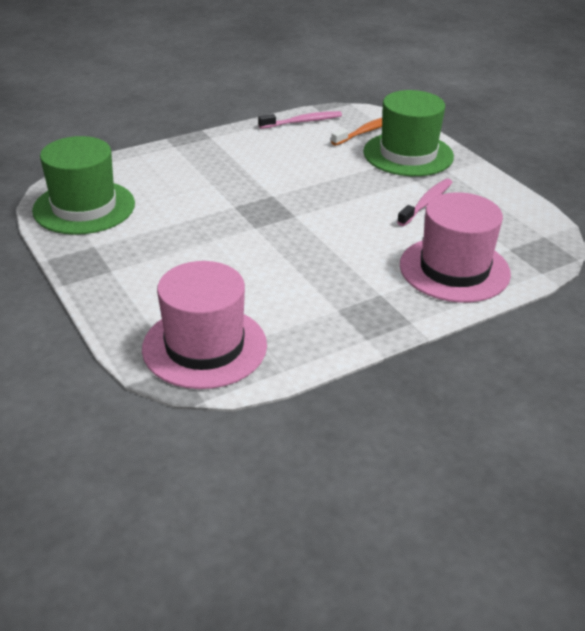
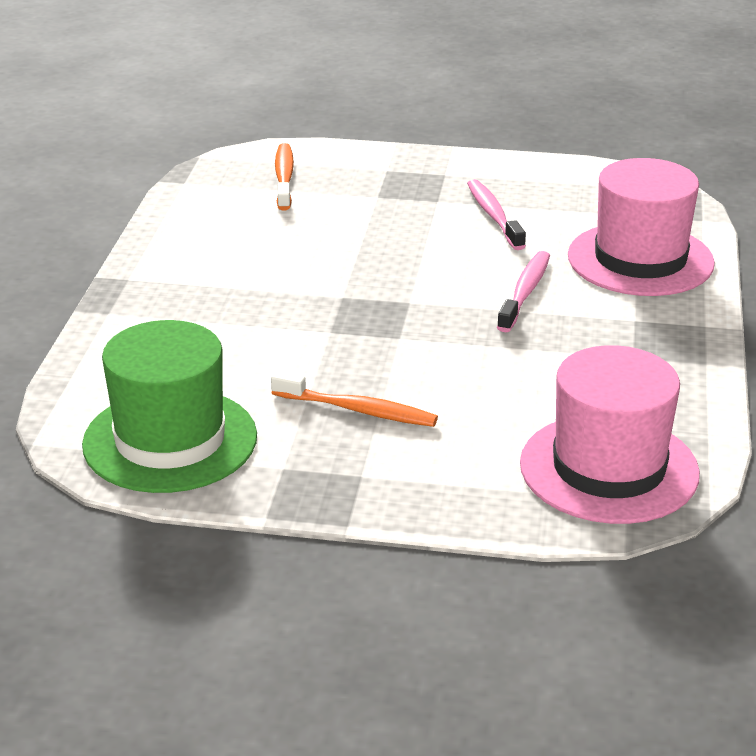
camera: 50 degrees left, 5 degrees down
(169, 244) = (358, 410): none -> orange toothbrush
(302, 122) = (194, 204): pink toothbrush -> pink toothbrush (525, 292)
(408, 154) = (376, 179): green hat -> none

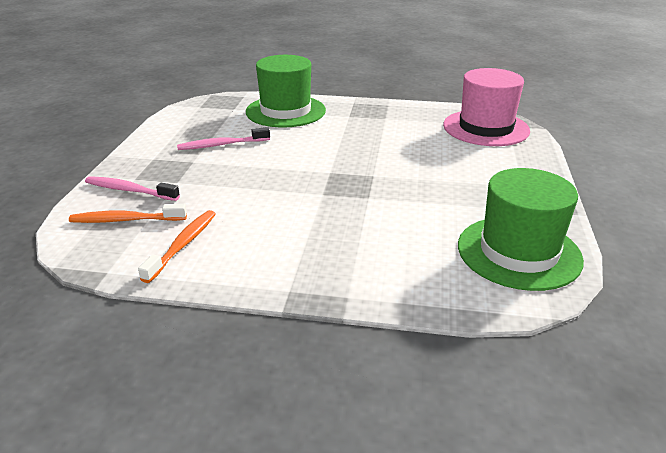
camera: 90 degrees left, 0 degrees up
(358, 410) = (458, 187): orange toothbrush -> orange toothbrush (183, 245)
(525, 292) = (319, 139): pink toothbrush -> pink toothbrush (129, 190)
(640, 259) = (285, 111): pink hat -> green hat

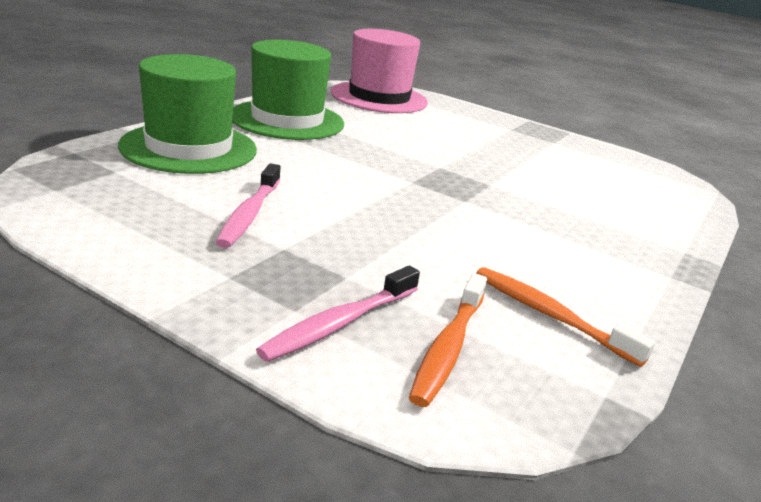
camera: 70 degrees left, 5 degrees down
(518, 252) = (623, 168): green hat -> green hat (287, 120)

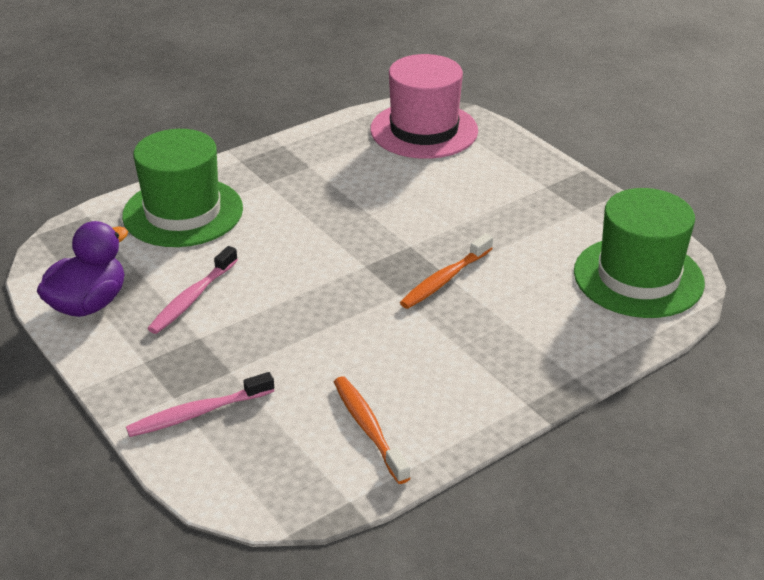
camera: 25 degrees right, 10 degrees up
(119, 226) = (88, 304): none -> purple duck
(287, 120) = (297, 171): green hat -> green hat (638, 277)
(448, 347) = (262, 444): orange toothbrush -> orange toothbrush (445, 279)

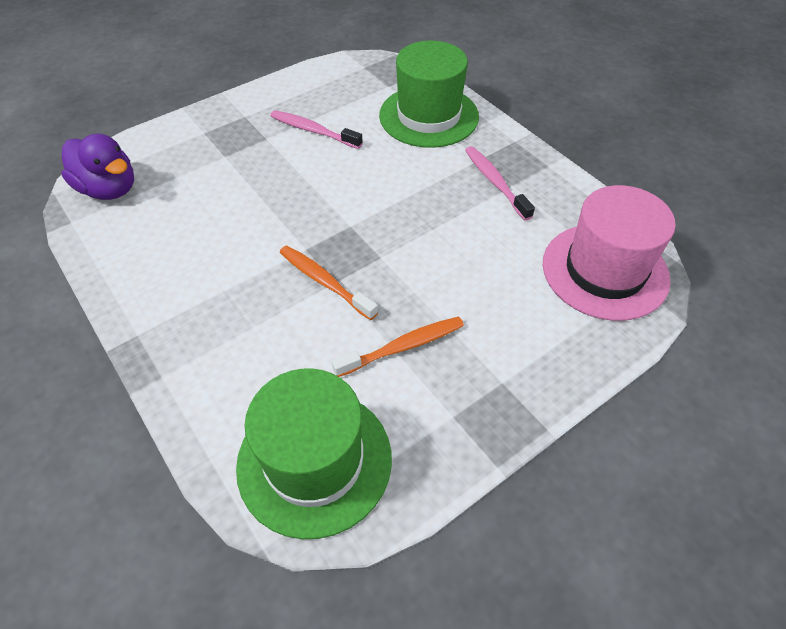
camera: 90 degrees right, 15 degrees up
(88, 304) = (311, 85): purple duck -> purple duck (109, 189)
(197, 413) = (184, 144): pink toothbrush -> pink toothbrush (495, 182)
(368, 428) = (140, 230): orange toothbrush -> orange toothbrush (403, 347)

